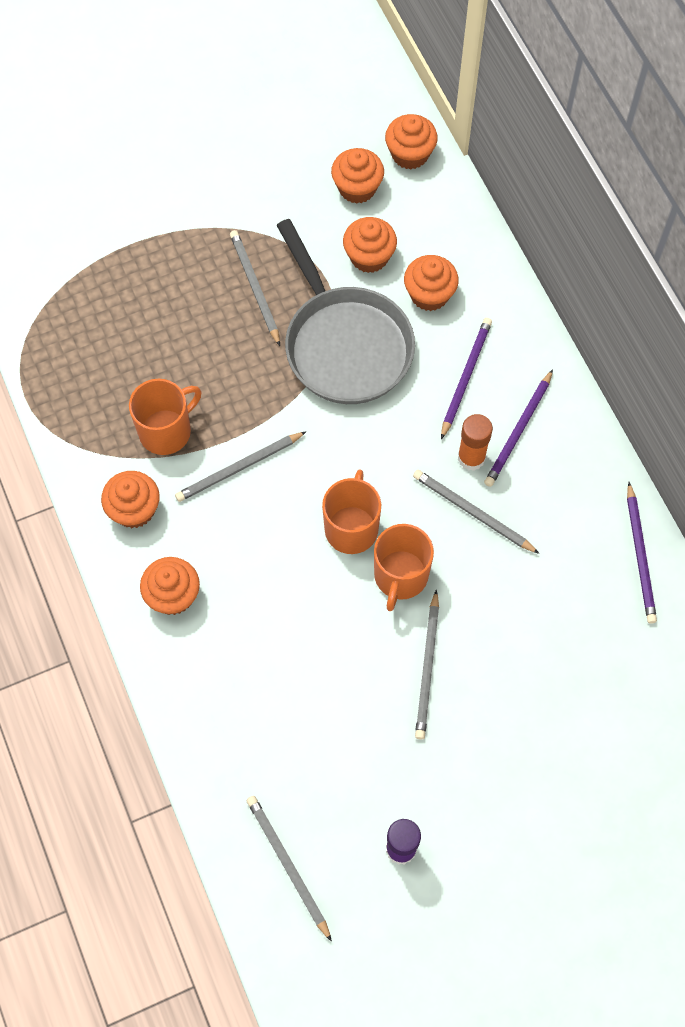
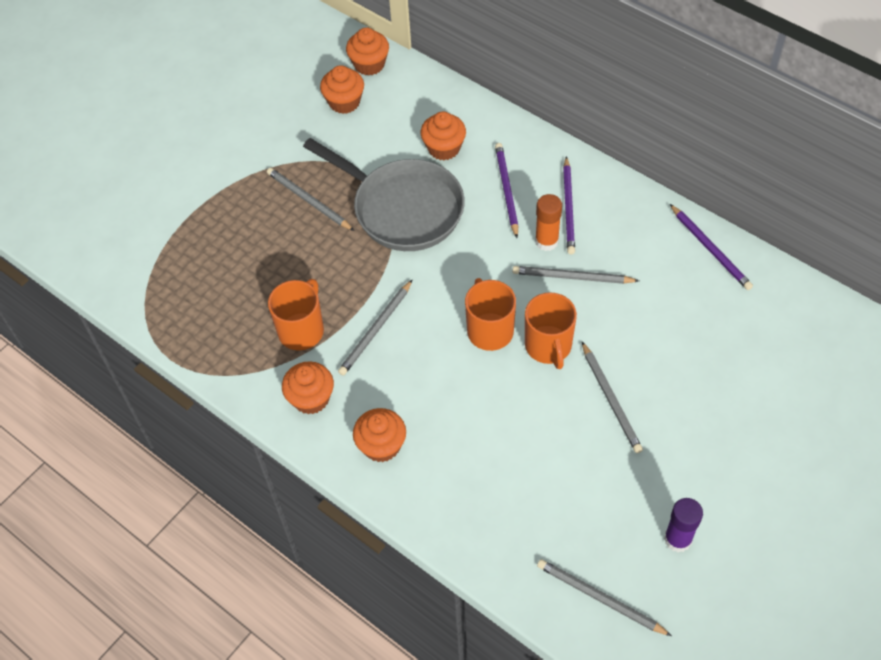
camera: 25 degrees left, 10 degrees down
(369, 257) = (383, 143): orange cupcake -> none

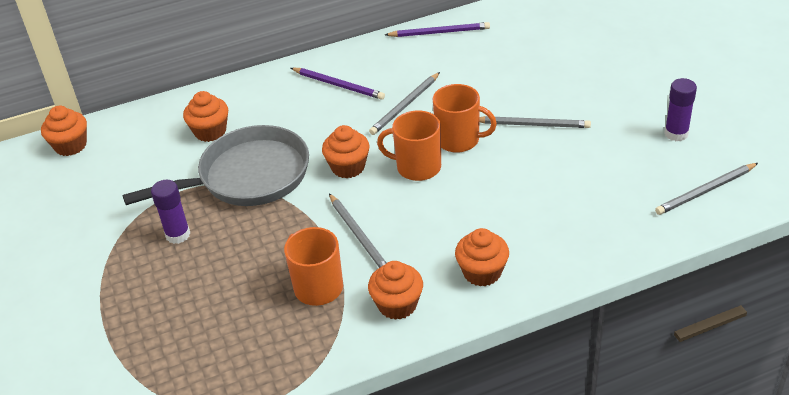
camera: 60 degrees left, 15 degrees down
(309, 201) = (178, 235): grey pencil -> purple glue stick
(344, 102) = (93, 175): orange cupcake -> orange cupcake (348, 167)
(506, 190) = (289, 111): purple pencil -> none
(546, 241) = (359, 107): orange glue stick -> none

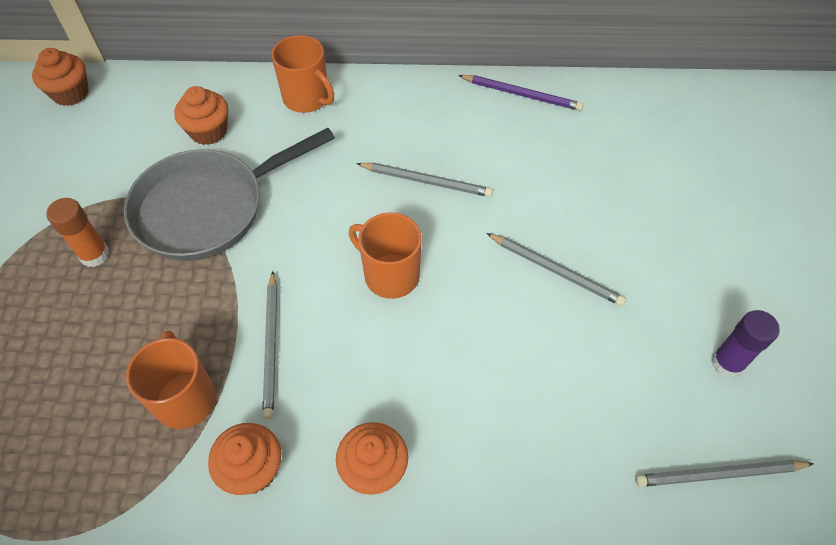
camera: 20 degrees right, 15 degrees up
(178, 235) = (94, 255): purple glue stick -> orange glue stick
(247, 177) = (208, 208): grey pan -> grey pan turned 150 degrees clockwise
(338, 85) = (372, 123): purple pencil -> none
(348, 167) = (316, 241): orange cupcake -> none
(405, 106) = (426, 181): grey pencil -> grey pencil turned 135 degrees counterclockwise
(459, 140) = (458, 256): orange mug -> orange mug (307, 98)

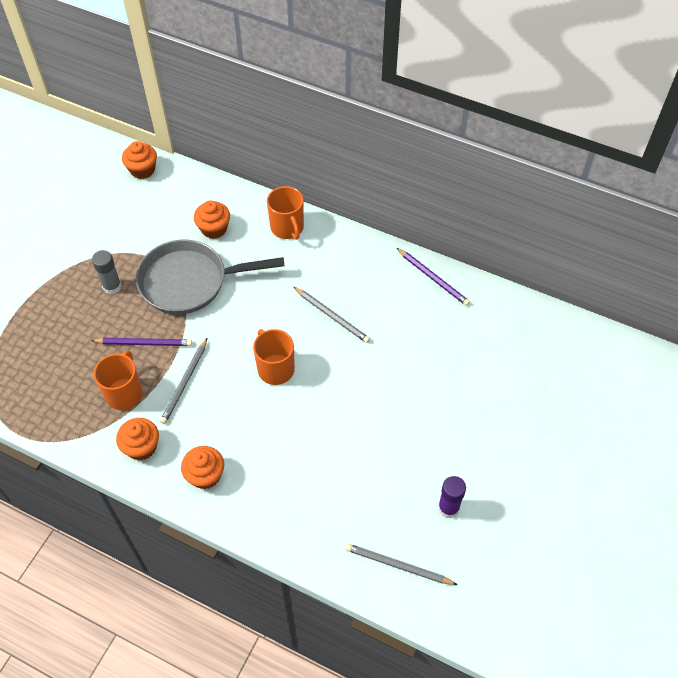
camera: 25 degrees right, 0 degrees up
(94, 255) = (112, 286): orange glue stick -> grey glue stick
(182, 314) = (144, 343): none -> purple pencil
(556, 271) = (378, 407): grey pencil -> none

